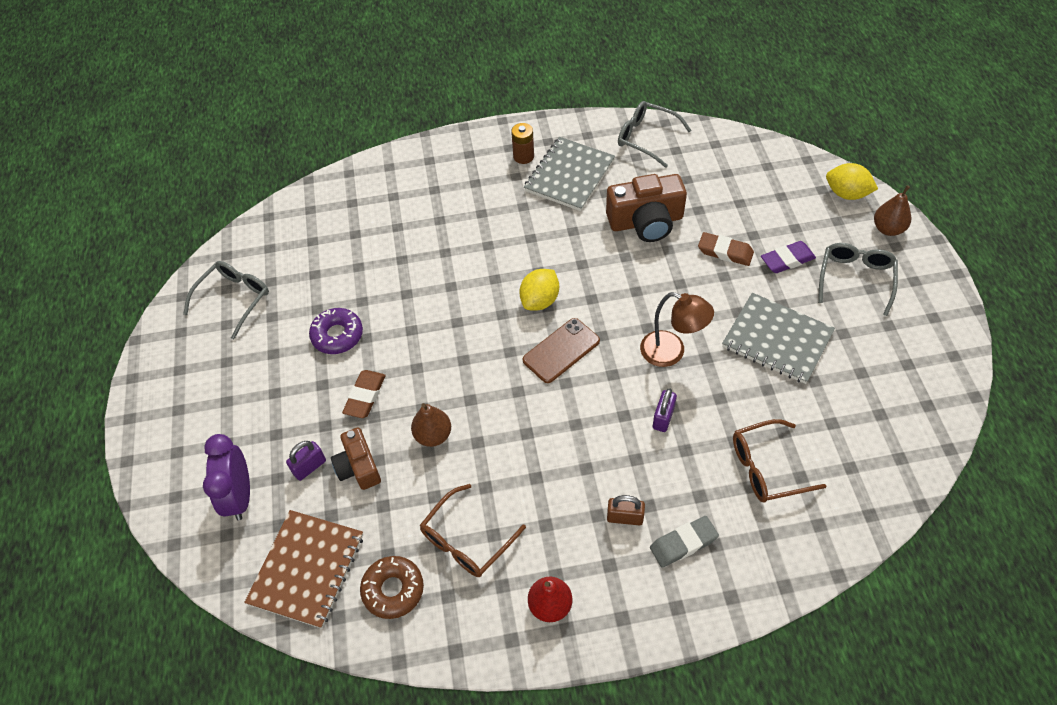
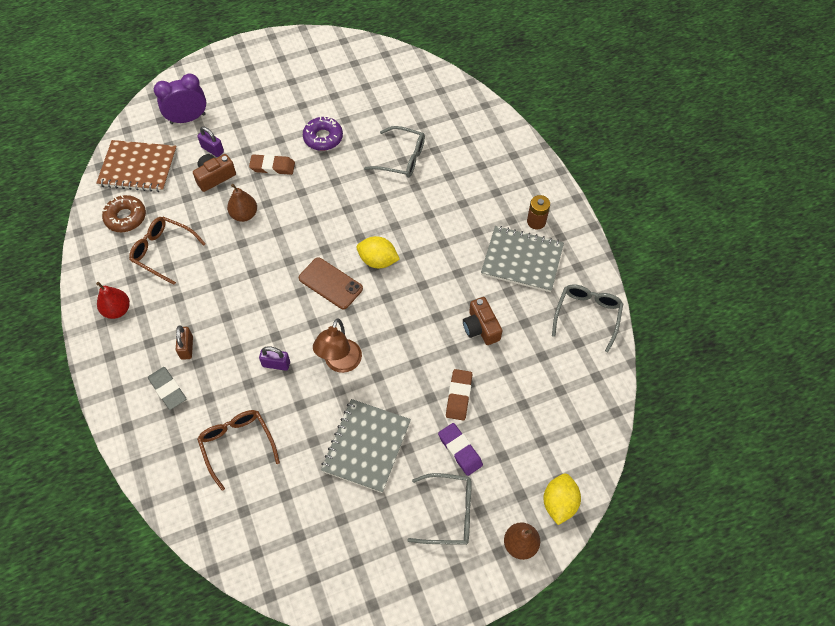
camera: 75 degrees right, 5 degrees up
(234, 299) = (345, 70): grey glasses -> grey glasses (401, 158)
(646, 222) = (481, 327): brown camera -> brown camera, size x0.63

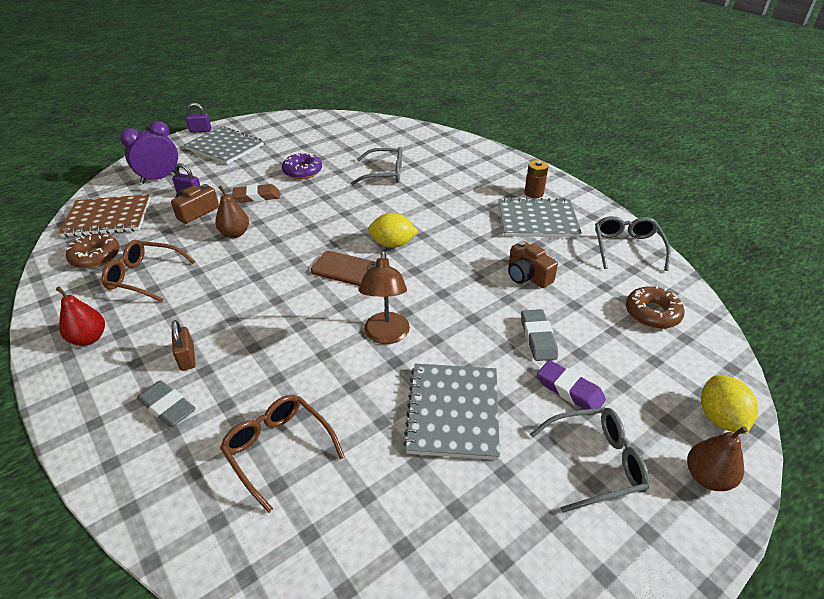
camera: 15 degrees left, 20 degrees down
(255, 81) = (225, 147): none -> grey notebook
(276, 364) = (307, 351): purple padlock -> purple padlock (200, 130)
(459, 396) = (538, 338): brown eraser -> grey eraser
(566, 395) = (652, 313): none -> brown donut

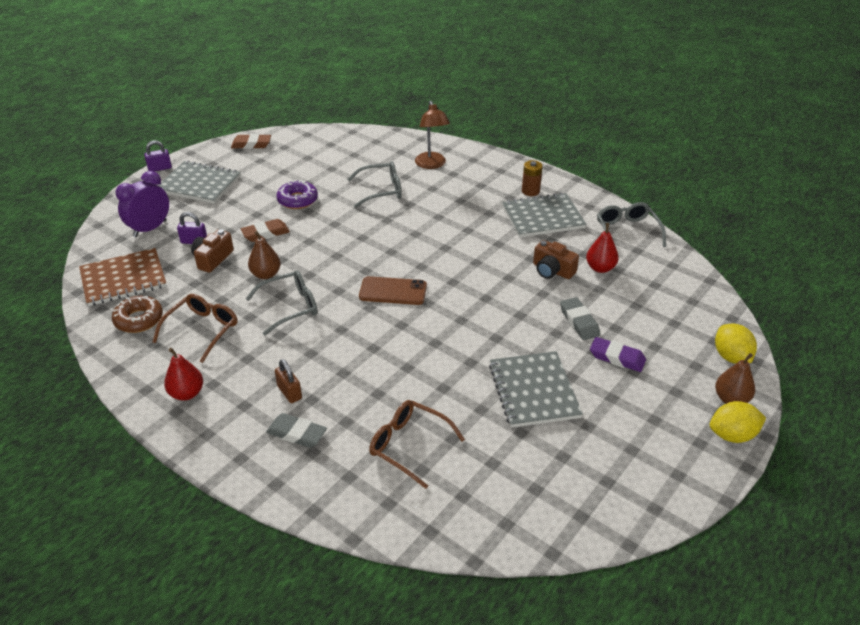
camera: 15 degrees left, 0 degrees up
(144, 277) = (202, 330): brown glasses -> brown glasses turned 120 degrees clockwise
(288, 121) = (251, 144): none -> brown eraser
(386, 335) = (454, 342): brown lamp -> brown lamp (432, 164)
(392, 244) = (422, 261): yellow lemon -> yellow lemon (732, 435)
(583, 282) = (600, 268): none -> red pear
(595, 463) = (651, 405): grey glasses -> grey glasses (290, 307)
(652, 313) = (662, 285): brown donut -> none

